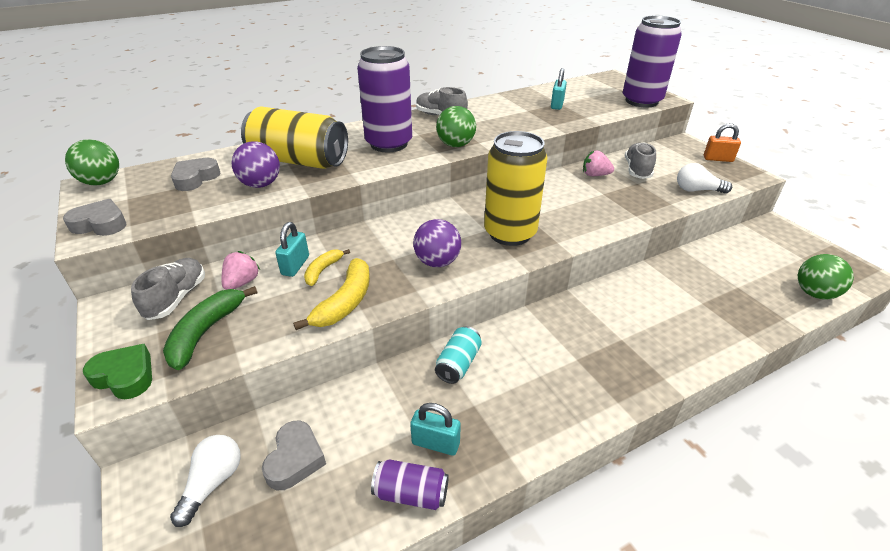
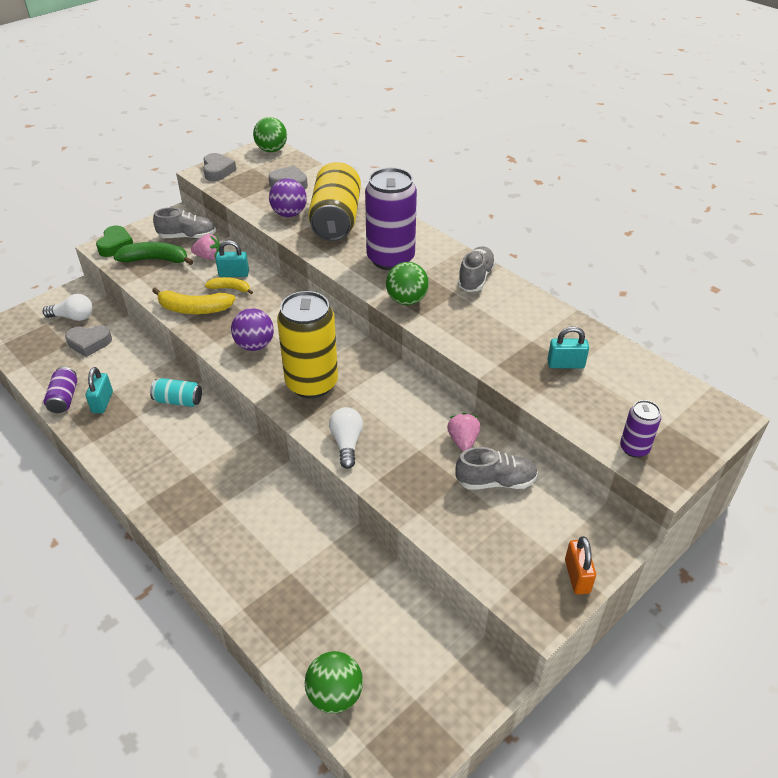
camera: 75 degrees right, 5 degrees up
(641, 101) = (634, 448): purple can -> purple can, size x0.48
(697, 190) = (464, 542): white light bulb -> white light bulb (346, 443)

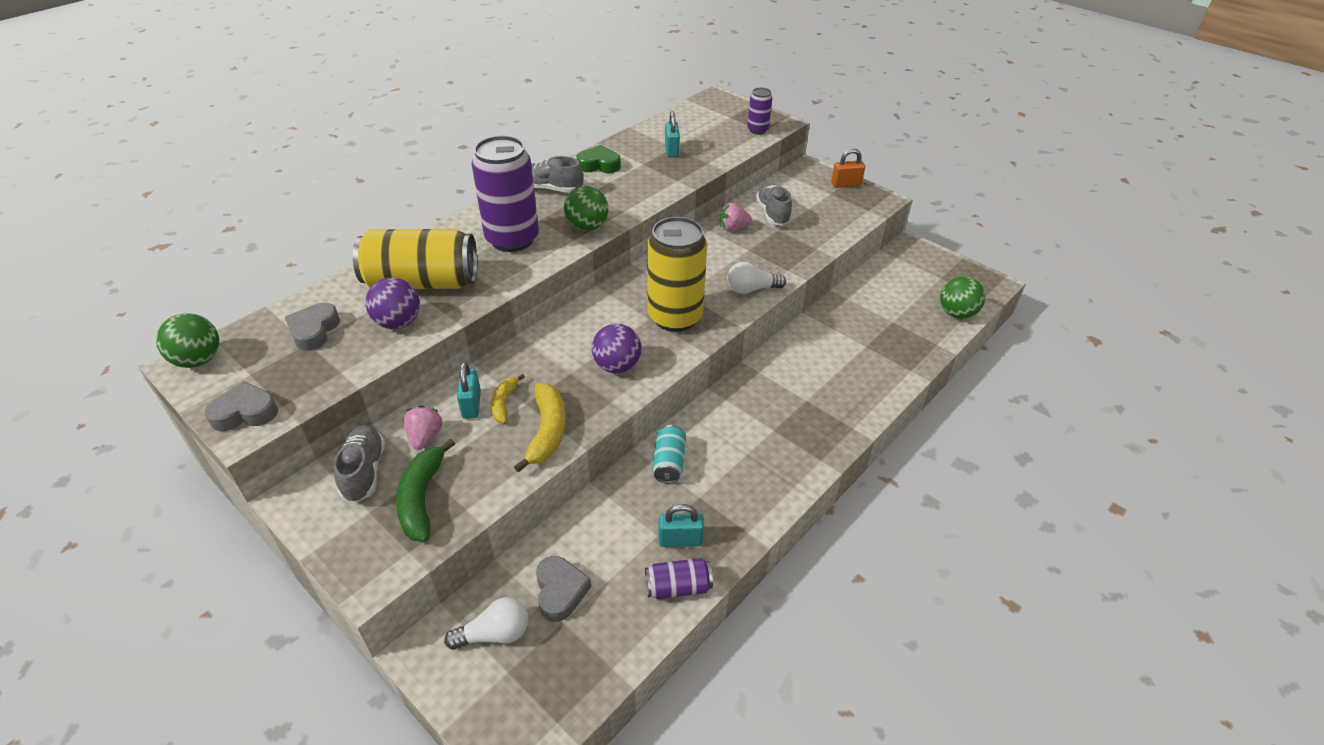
camera: 95 degrees left, 0 degrees up
(73, 317) = (495, 634): white light bulb -> white light bulb turned 75 degrees clockwise
(115, 245) = (368, 563): green heart -> green heart (599, 165)

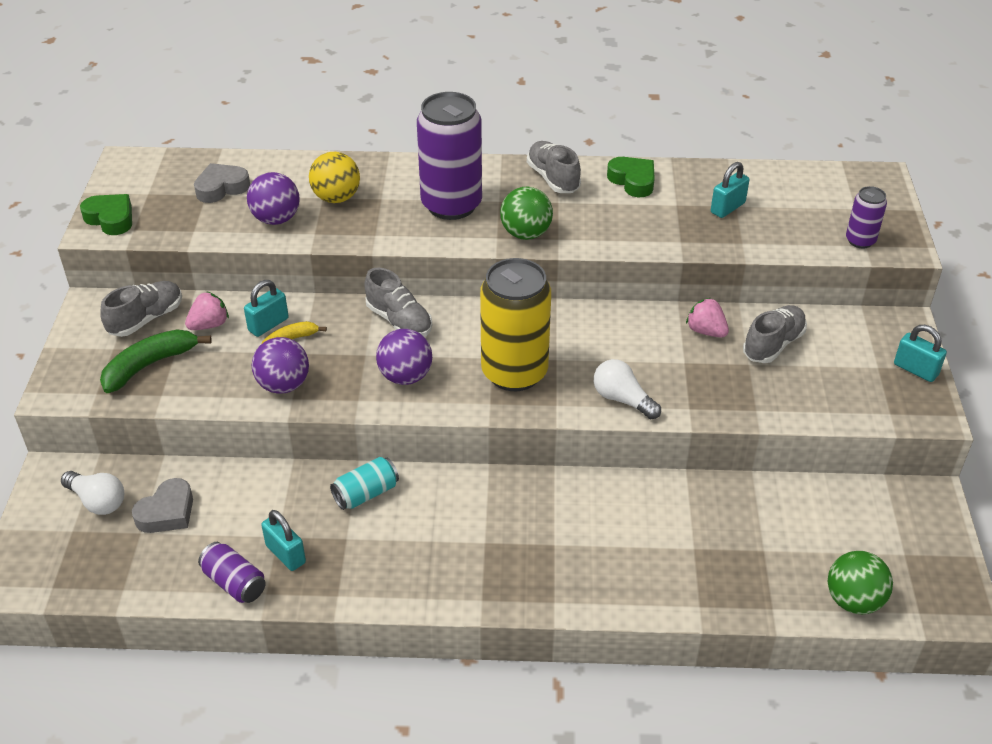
camera: 50 degrees right, 0 degrees up
(198, 360) = (137, 162): green ball -> none
(245, 412) = (110, 219): grey heart -> green heart
(422, 282) = (336, 198): yellow can -> yellow ball
(547, 431) = (283, 385): yellow banana -> purple ball
(559, 339) = (399, 321): none -> grey shoe
(846, 184) = (915, 370): orange padlock -> turquoise padlock

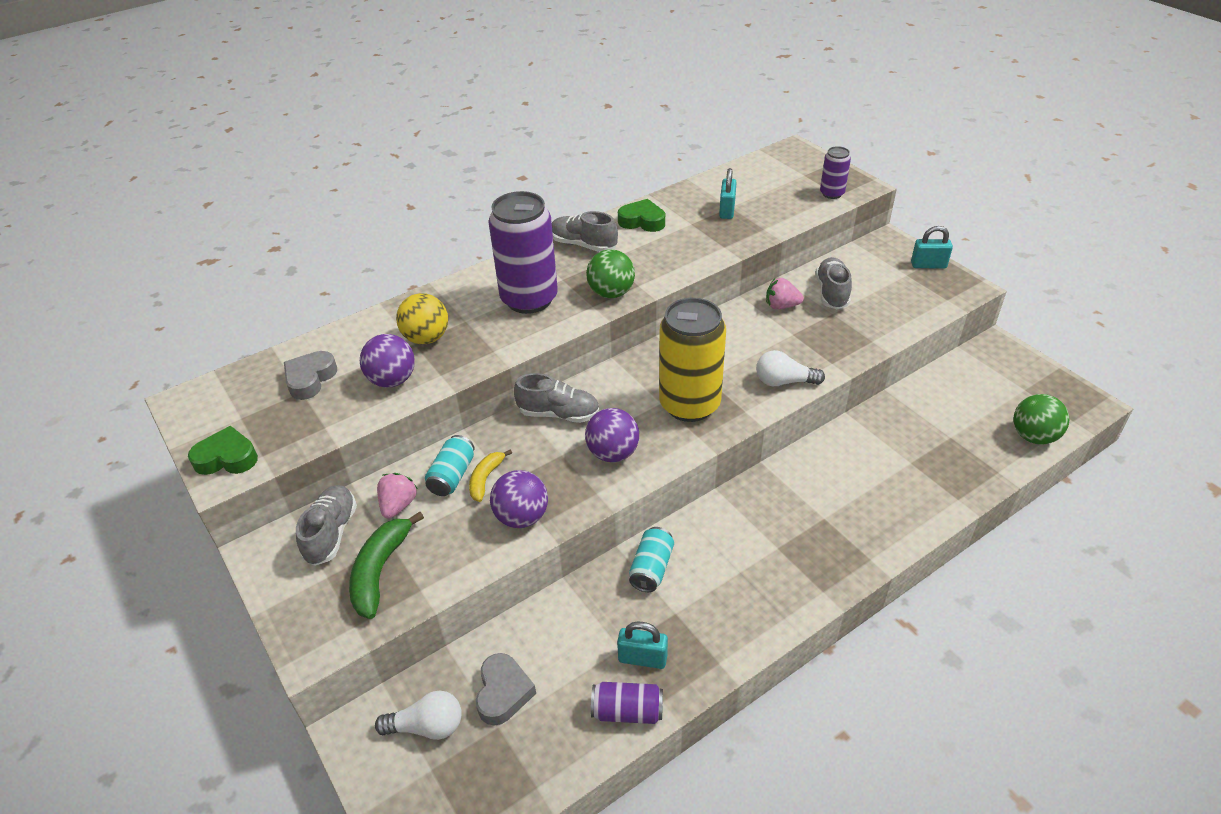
camera: 35 degrees left, 0 degrees up
(268, 324) = (452, 476): turquoise padlock -> turquoise can

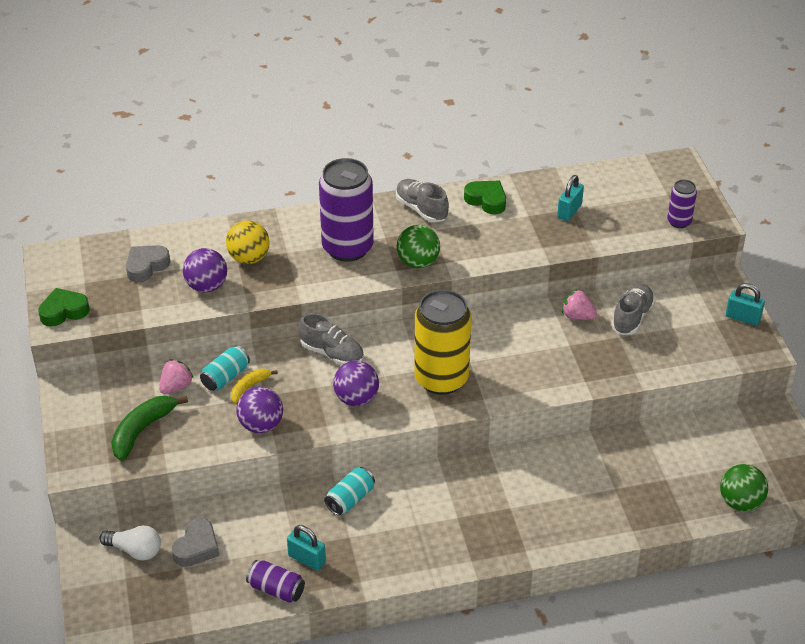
camera: 20 degrees right, 0 degrees up
(227, 458) = (64, 311): green heart -> green heart turned 45 degrees counterclockwise
(331, 533) = (120, 392): grey shoe -> none
(784, 381) = (532, 384): white light bulb -> none

